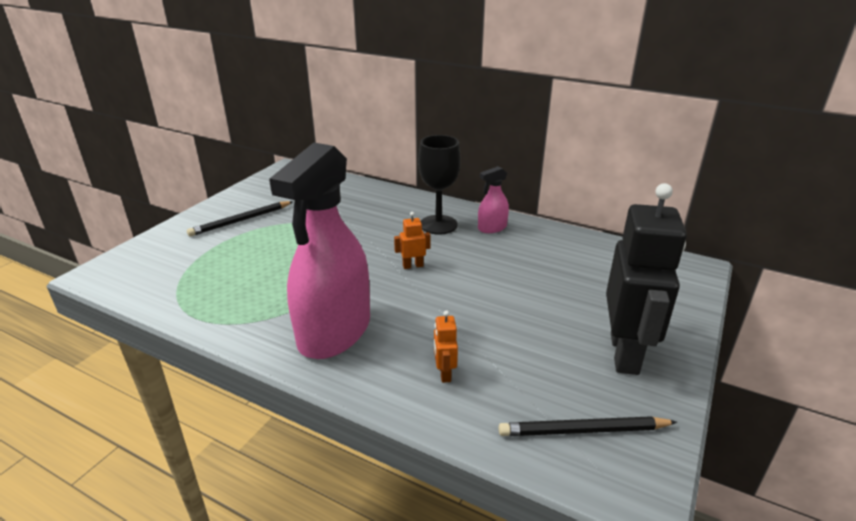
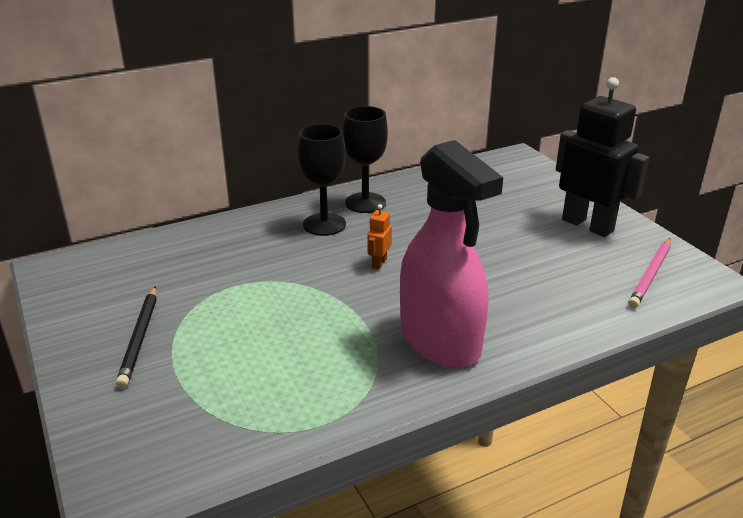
camera: 55 degrees left, 0 degrees up
(444, 373) = (547, 305): orange robot -> none
(492, 228) = (365, 203): pink spray bottle -> black goblet
(583, 430) = (650, 275): black pencil -> pink pencil

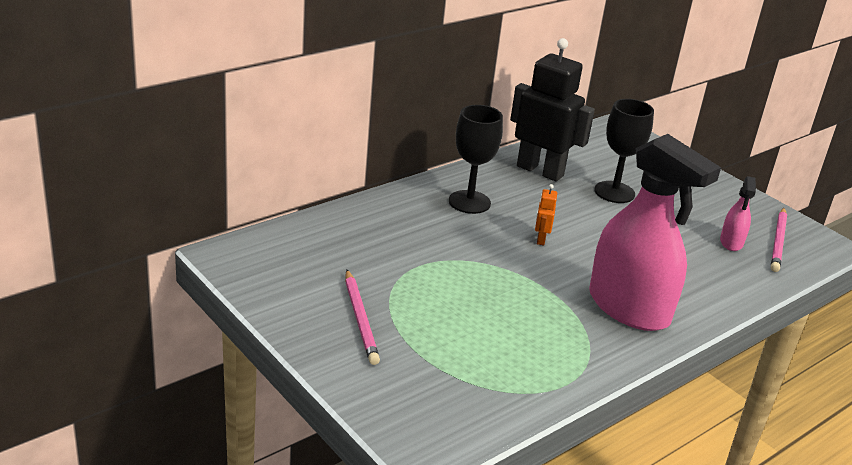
camera: 15 degrees left, 0 degrees up
(140, 338) = (360, 319): black pencil -> pink pencil
(365, 203) = (496, 179): black goblet -> black goblet (614, 192)
(588, 225) = (708, 196): black robot -> black robot (540, 171)
(594, 273) = (731, 242): none -> pink spray bottle

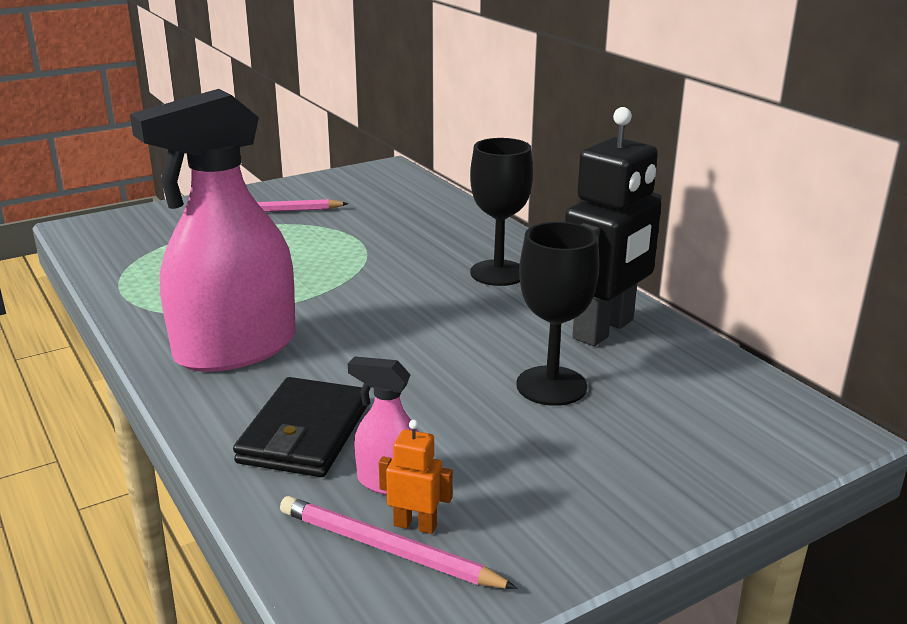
camera: 100 degrees right, 5 degrees down
(540, 239) = (407, 309): orange robot -> orange robot (415, 525)
(707, 271) = (304, 433): none -> black wallet

